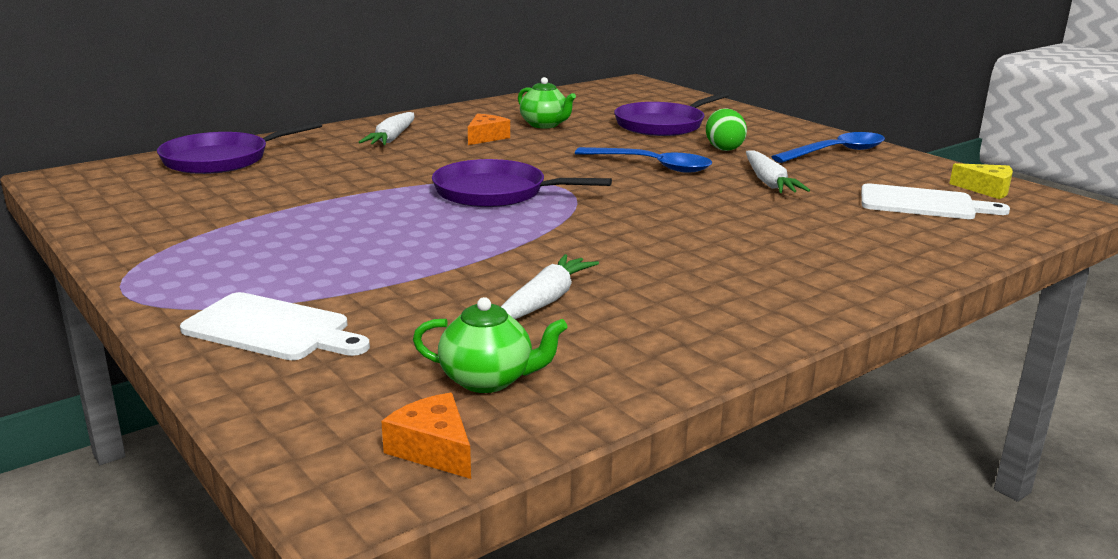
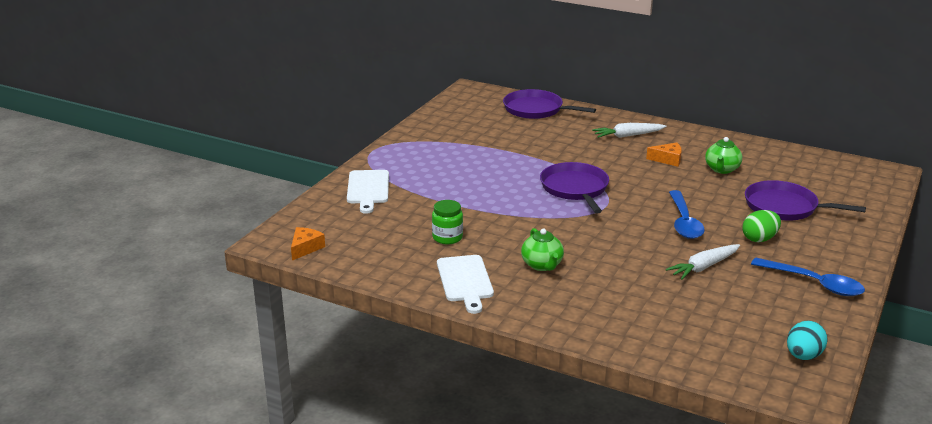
camera: 65 degrees right, 5 degrees up
(488, 380) = (363, 244): green teapot -> green teapot (542, 265)
(544, 301) = (447, 237): white carrot -> green jar
(922, 203) = (732, 330): white cutting board -> white cutting board (465, 281)
(986, 190) = (803, 356): yellow cheese -> turquoise egg

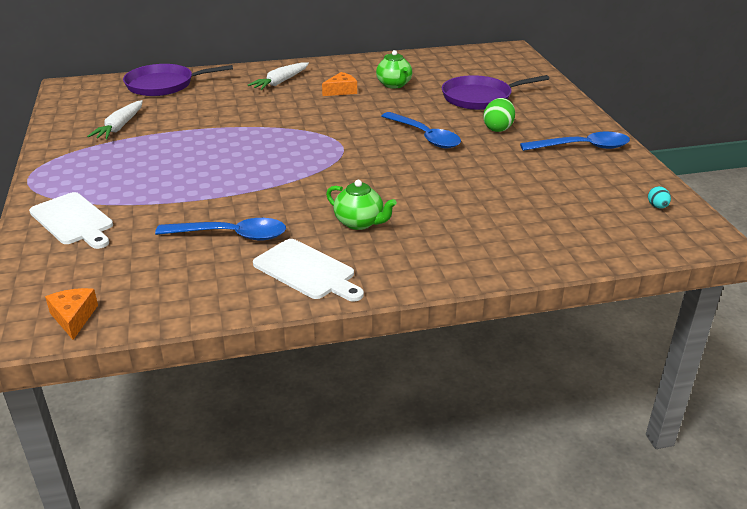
camera: 40 degrees left, 5 degrees up
(447, 237) = (231, 235): green jar -> blue spoon
(575, 188) = (295, 142): purple pan -> none
(703, 267) = (491, 167): white carrot -> white carrot (120, 127)
(803, 356) = (657, 206): turquoise egg -> turquoise egg, size x0.57

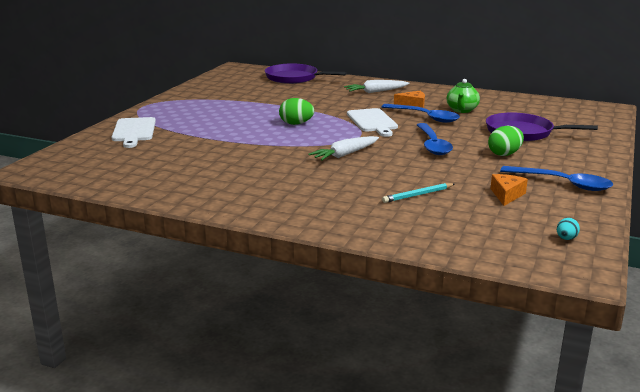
camera: 35 degrees right, 10 degrees down
(74, 317) = (63, 174): orange cheese -> orange cheese (506, 195)
(120, 127) = (232, 93): white carrot -> white carrot (345, 154)
(231, 235) = (206, 162): blue spoon -> blue spoon (425, 117)
(256, 150) = (296, 124): none -> green egg
(307, 271) = (221, 193): white cutting board -> white cutting board (372, 121)
(360, 223) = (299, 179): green teapot -> none
(491, 202) = (418, 195): none -> turquoise pencil

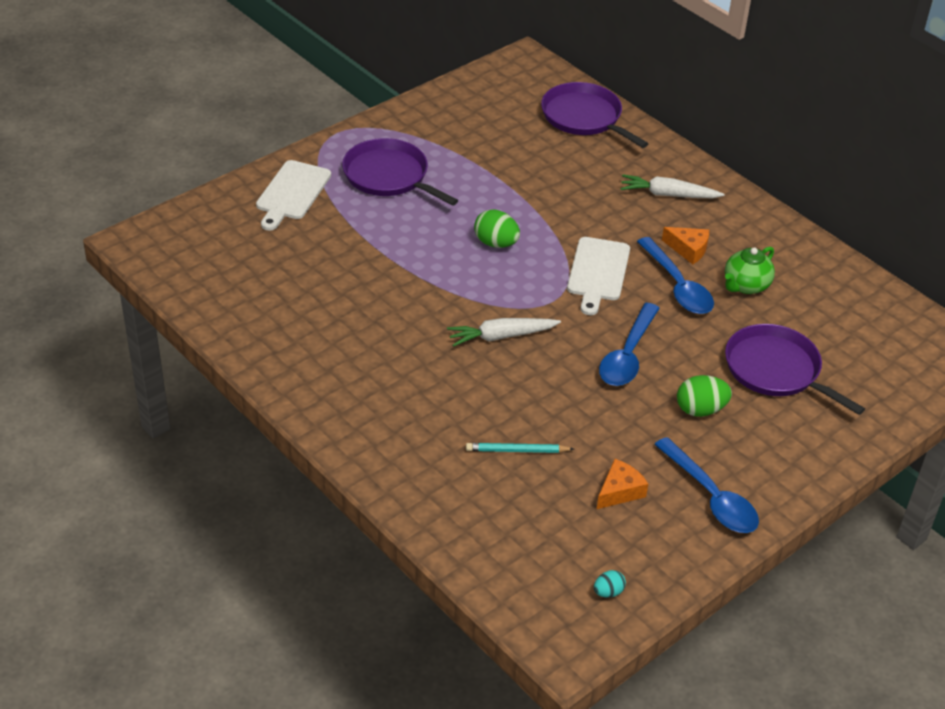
camera: 25 degrees right, 20 degrees up
(196, 114) = (389, 176): none -> purple pan

